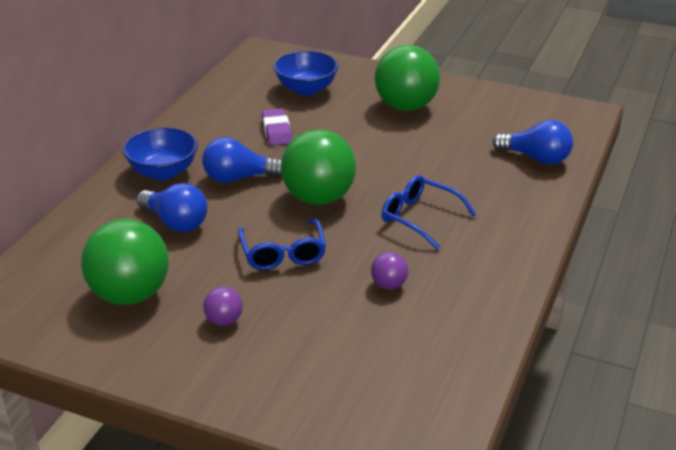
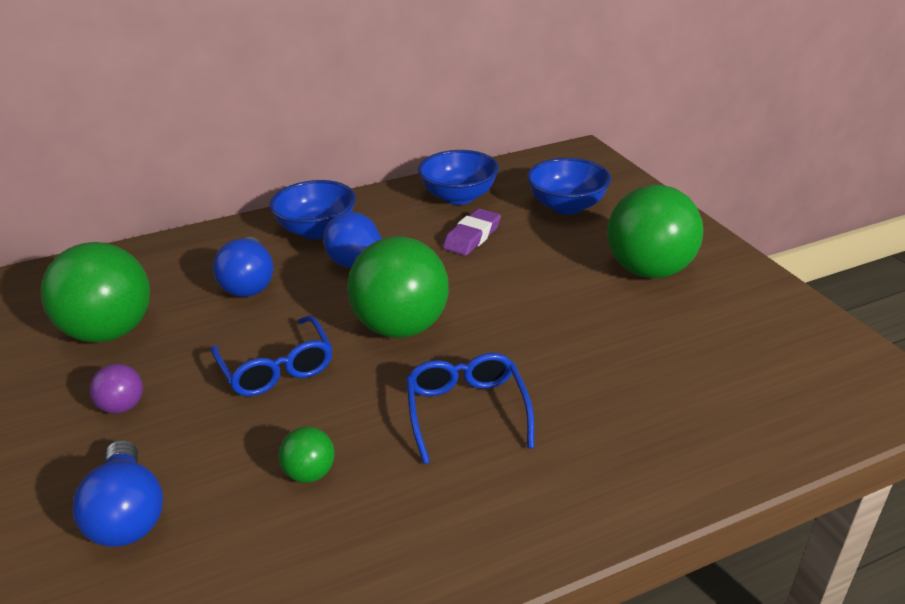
camera: 45 degrees right, 0 degrees up
(227, 110) = (459, 197): none -> blue bowl
(283, 254) = (277, 368): blue glasses -> blue glasses turned 60 degrees counterclockwise
(389, 285) = (310, 473): purple ball -> green ball
(536, 158) = (730, 417): blue light bulb -> blue light bulb (128, 514)

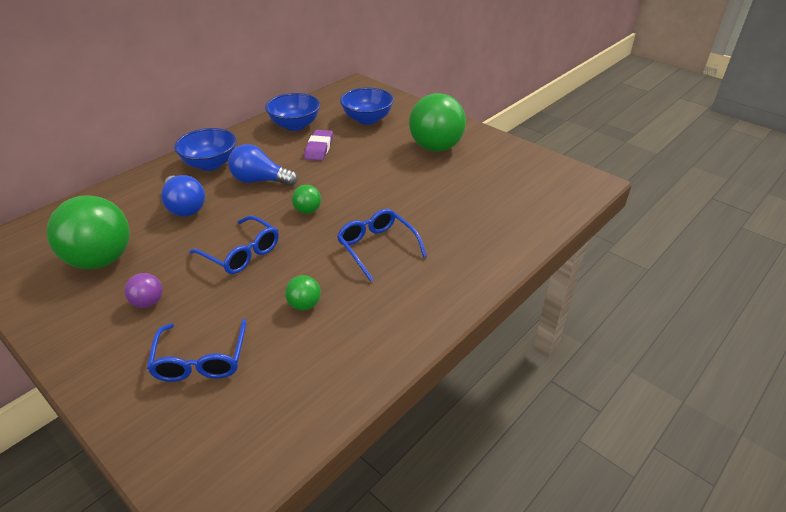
camera: 25 degrees left, 5 degrees up
(128, 514) = (201, 360): blue light bulb -> blue glasses
(401, 327) = (307, 211): green ball -> green ball, size x0.45

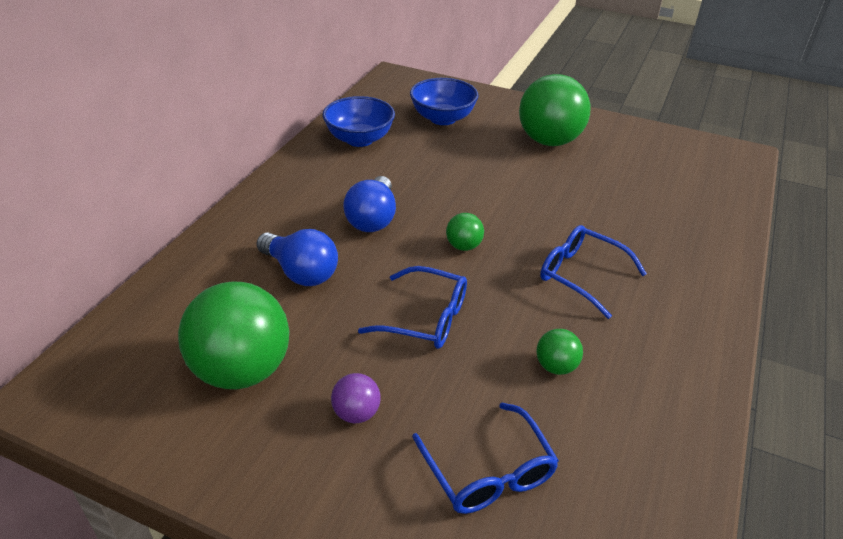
camera: 20 degrees left, 0 degrees up
(210, 164) = (289, 208): blue bowl -> none
(260, 180) = (373, 218): blue light bulb -> blue light bulb turned 75 degrees counterclockwise
(319, 148) = (413, 164): purple eraser -> none

